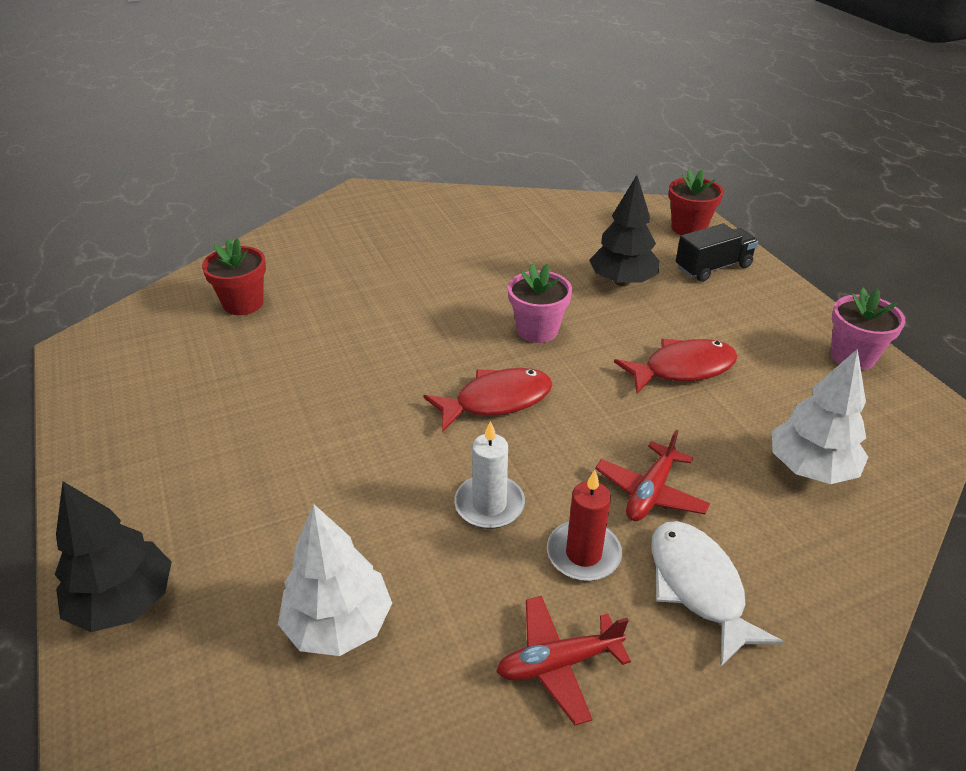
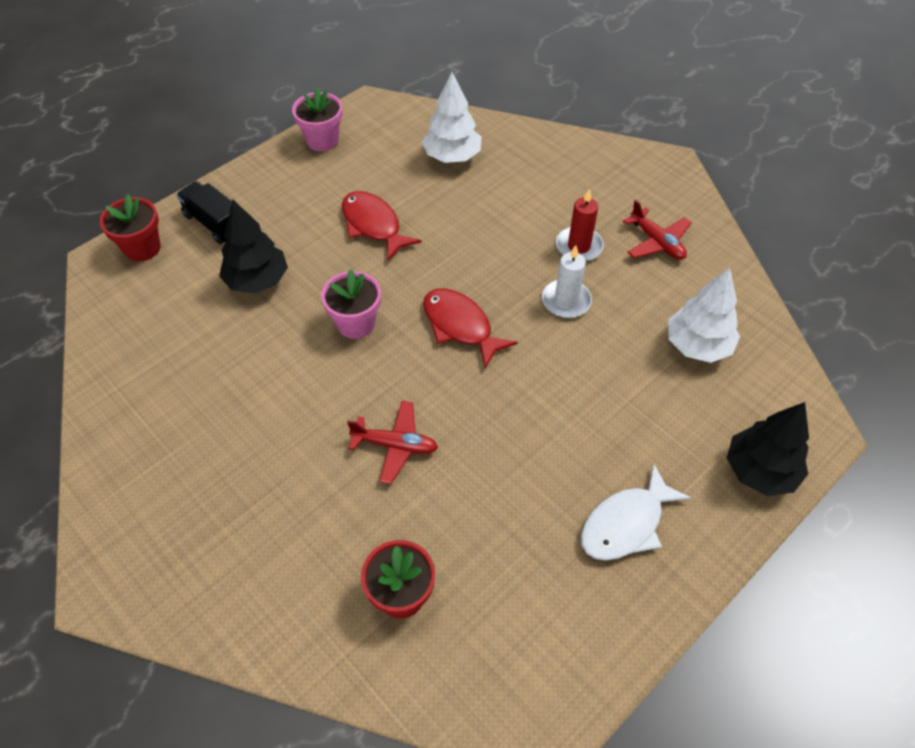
camera: 110 degrees left, 15 degrees up
(650, 492) = (511, 224): red plane -> red plane (395, 445)
(698, 587) = (573, 195): white fish -> white fish (626, 523)

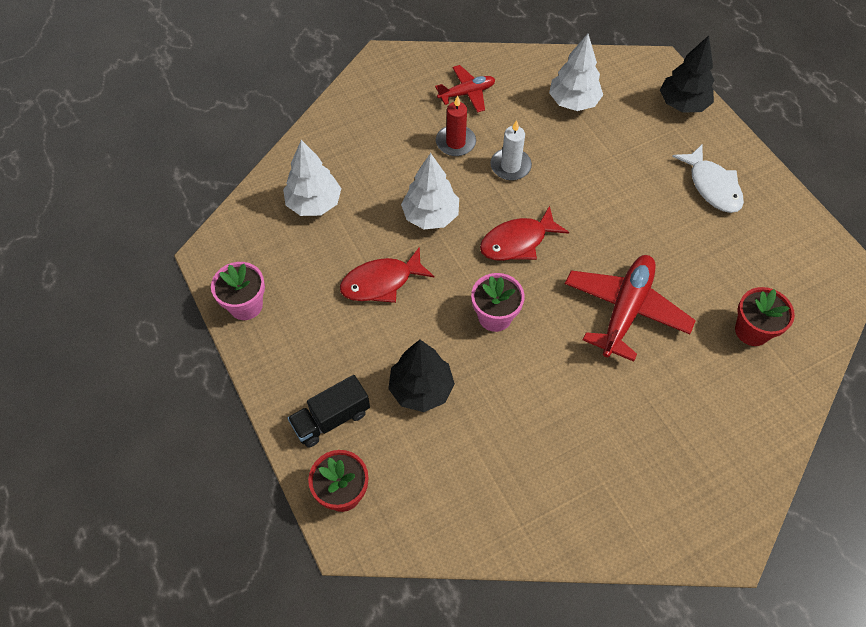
camera: 75 degrees left, 5 degrees up
(395, 445) = (625, 310): red plane -> red plane, size x1.72
(469, 246) = (430, 216): none -> white tree

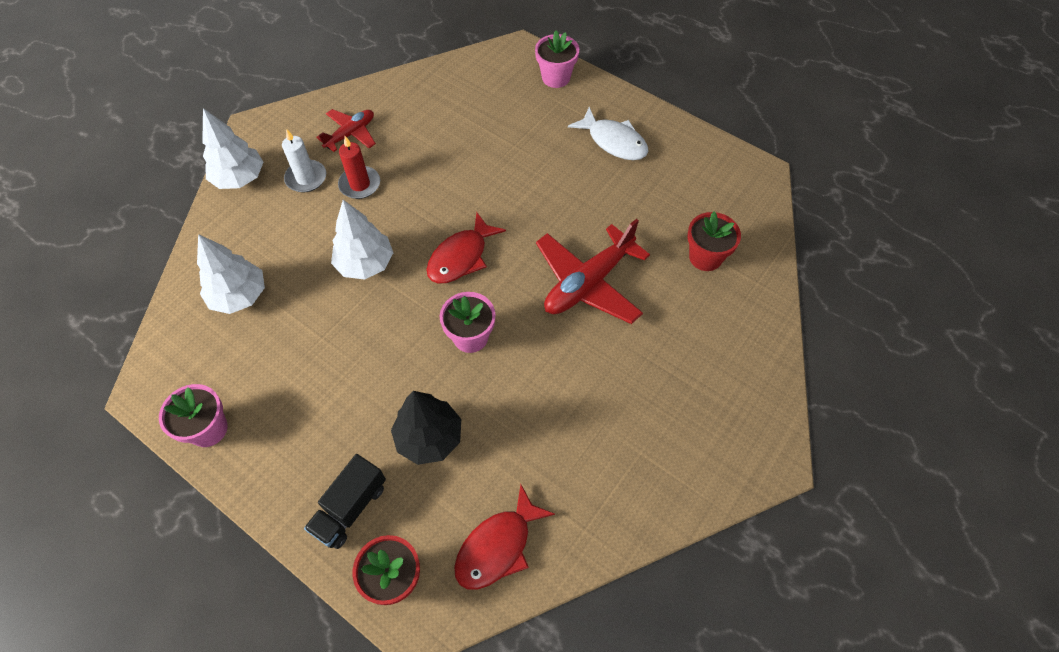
camera: 25 degrees left, 0 degrees up
(381, 282) = (343, 348): red fish -> red fish (498, 546)
(510, 166) = (423, 188): white candle -> white candle (306, 178)
(573, 102) = (456, 108): white tree -> white tree (240, 178)
(625, 310) = (588, 283): red plane -> red plane turned 135 degrees counterclockwise
(683, 104) = (556, 77): black tree -> pink flower pot

